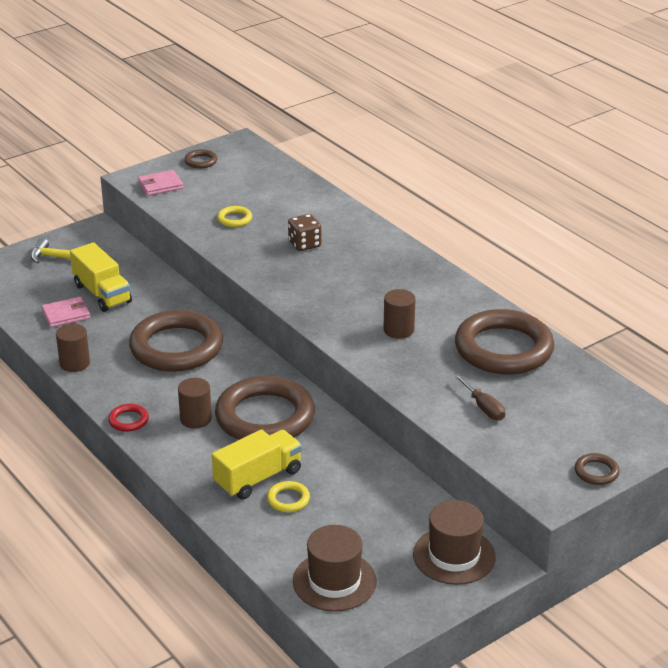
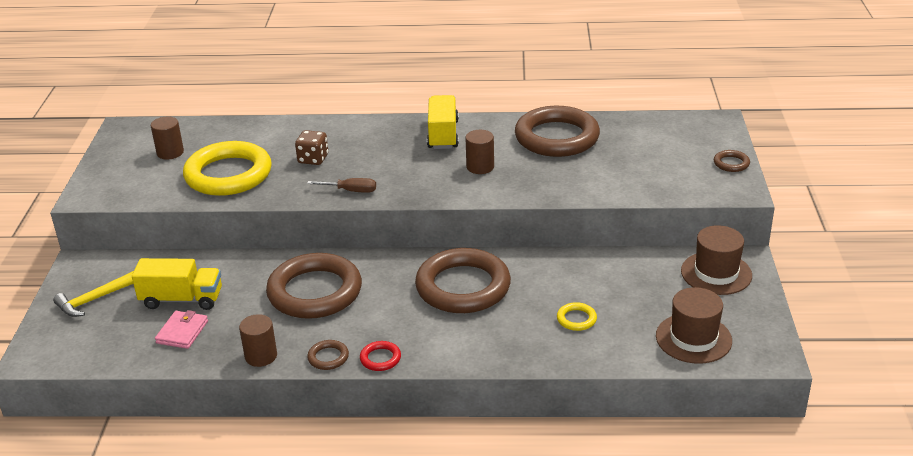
camera: 50 degrees left, 0 degrees up
(160, 185) = (119, 188): pink wallet -> none
(196, 419) = (423, 322): brown cylinder -> brown cylinder (170, 153)
(201, 161) = (118, 156): brown ring -> brown ring (328, 357)
(234, 219) = (228, 174): yellow ring -> yellow ring, size x2.48
(258, 478) = (534, 322): yellow truck -> yellow truck (443, 135)
(483, 407) = (613, 173): brown screwdriver -> brown screwdriver (350, 191)

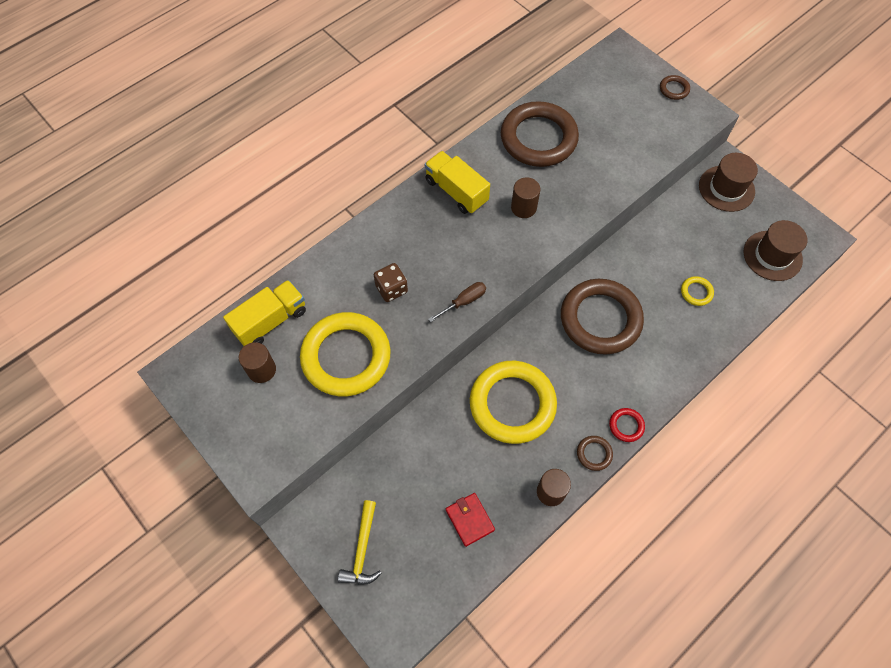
camera: 45 degrees left, 30 degrees up
(182, 299) = (428, 491): yellow truck -> yellow truck (270, 321)
(182, 332) = (470, 520): pink wallet -> red wallet
(315, 292) = (512, 404): brown ring -> yellow ring

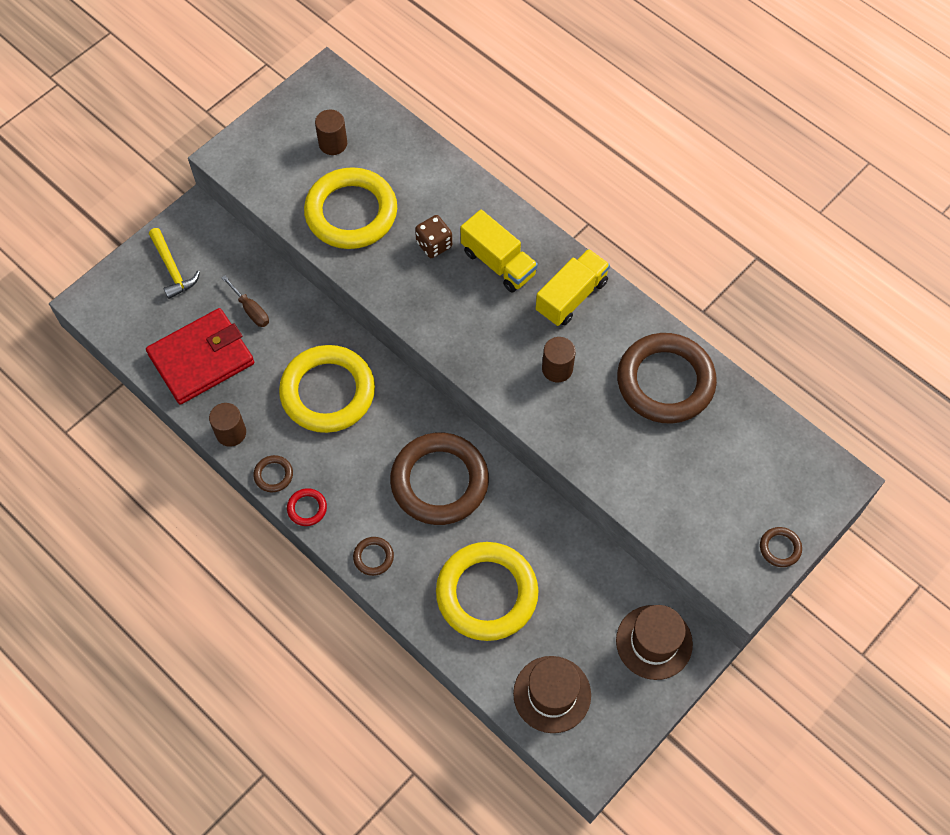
camera: 85 degrees right, 0 degrees up
(270, 321) = (387, 142): yellow truck -> yellow truck (498, 263)
(362, 550) = (172, 269): yellow hammer -> yellow hammer turned 120 degrees counterclockwise
(463, 302) = (424, 314): brown screwdriver -> brown screwdriver (250, 310)
(470, 520) = (201, 359): red wallet -> red wallet, size x2.00
(669, 373) = (373, 557): none -> brown ring
(696, 292) = (487, 593): yellow ring -> yellow ring, size x2.48

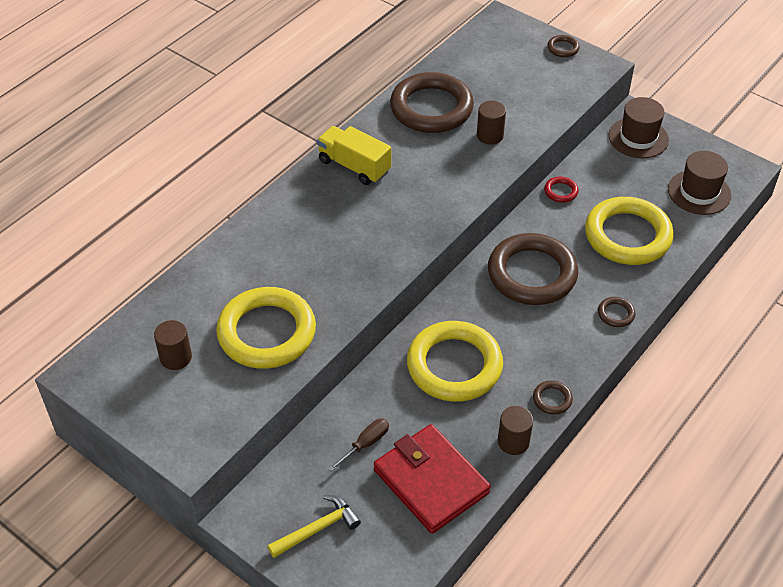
camera: 95 degrees left, 15 degrees down
(307, 508) = (580, 368): red ring -> red ring (561, 191)
(434, 244) = (303, 264): brown dice -> none
(498, 263) = (321, 216): yellow truck -> none
(557, 369) = (429, 172): brown cylinder -> brown cylinder (490, 135)

